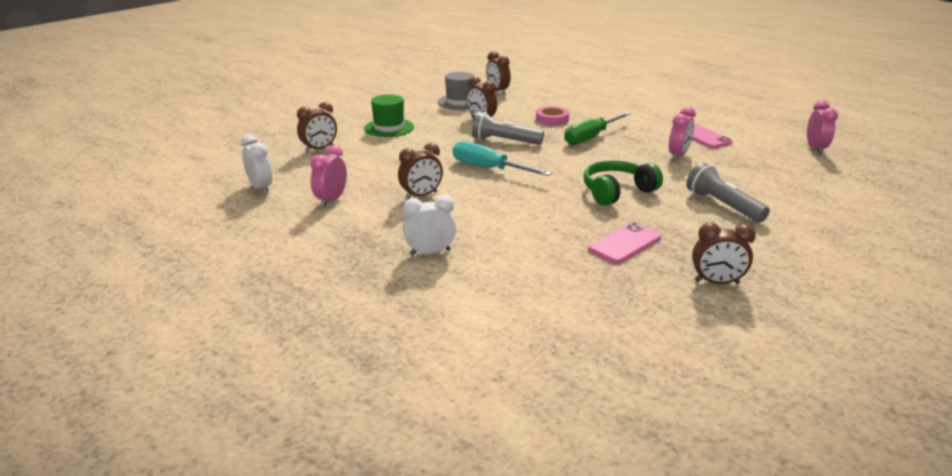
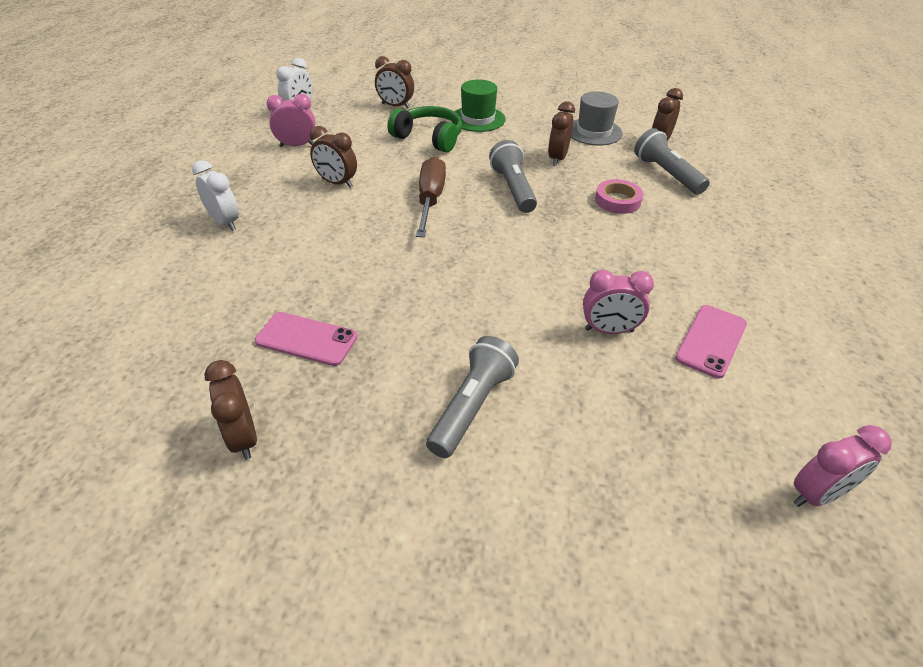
camera: 60 degrees right, 15 degrees up
(488, 169) = (430, 200): turquoise screwdriver -> brown screwdriver
(536, 100) = (666, 174): none -> grey flashlight
(590, 138) = (590, 243): green screwdriver -> none
(617, 192) = (442, 302): green headphones -> green headphones (429, 138)

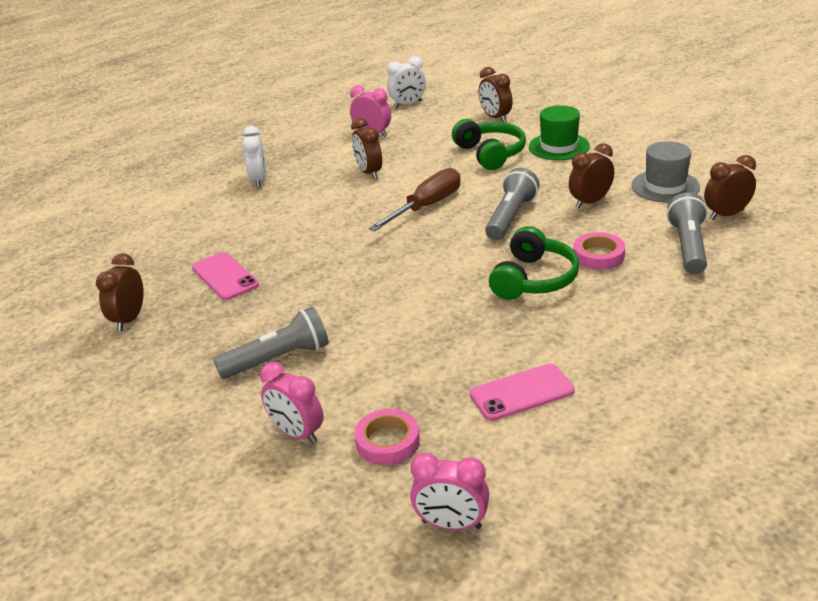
camera: 40 degrees right, 10 degrees down
(596, 237) = (533, 279): none -> green headphones
(609, 330) = (444, 351): pink clock -> pink clock (297, 433)
(672, 442) = (387, 442): none -> pink tape

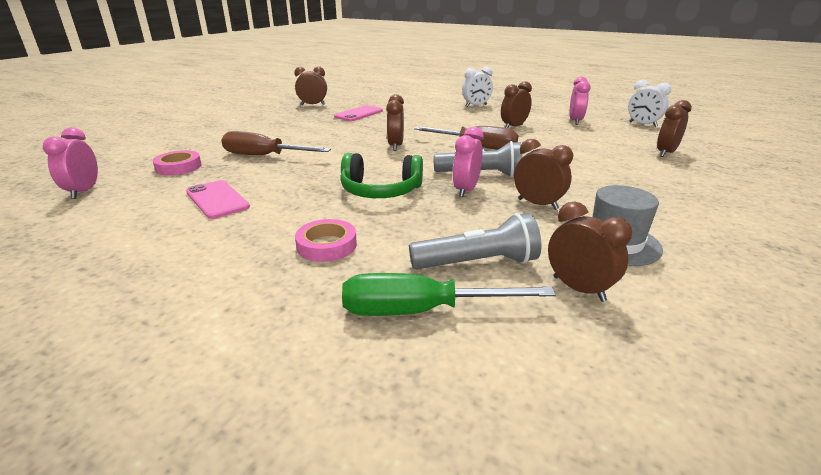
camera: 70 degrees right, 5 degrees down
(278, 359) = (272, 134): grey flashlight -> none
(297, 433) = (198, 146): pink clock -> pink clock (466, 190)
(379, 363) = (264, 156): none -> brown screwdriver
(394, 258) = (395, 146): none -> brown clock
(490, 154) = (590, 157): green headphones -> none
(559, 146) = (642, 182): green hat -> none
(598, 255) = (433, 215): pink tape -> pink tape (327, 245)
(751, 278) = (420, 311): none -> green screwdriver

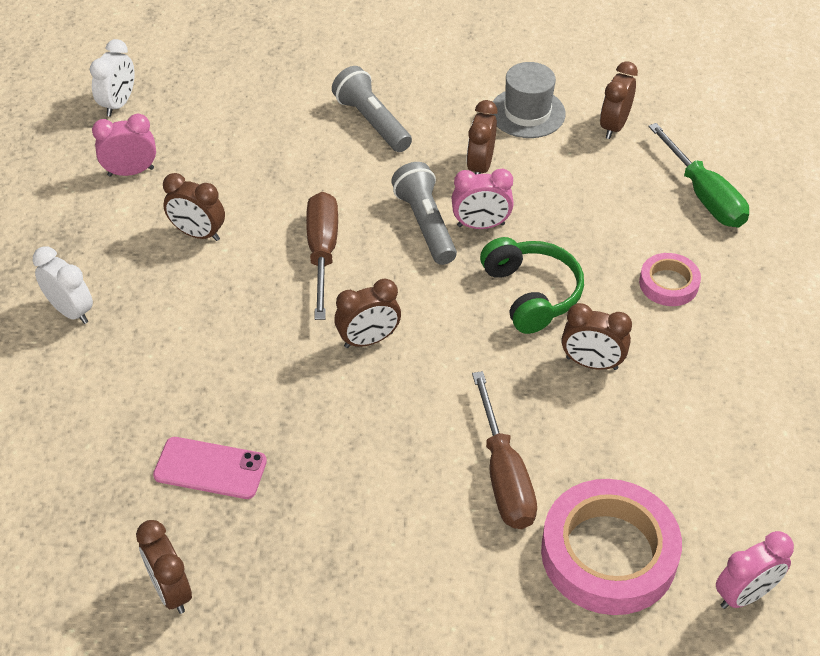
camera: 115 degrees left, 20 degrees up
(178, 167) = (608, 553): pink tape -> pink tape, size x1.94
(217, 199) = (657, 429): pink phone -> none
(477, 263) = (621, 182): grey flashlight -> grey flashlight (372, 122)
(666, 153) = (252, 84): brown clock -> brown clock (591, 363)

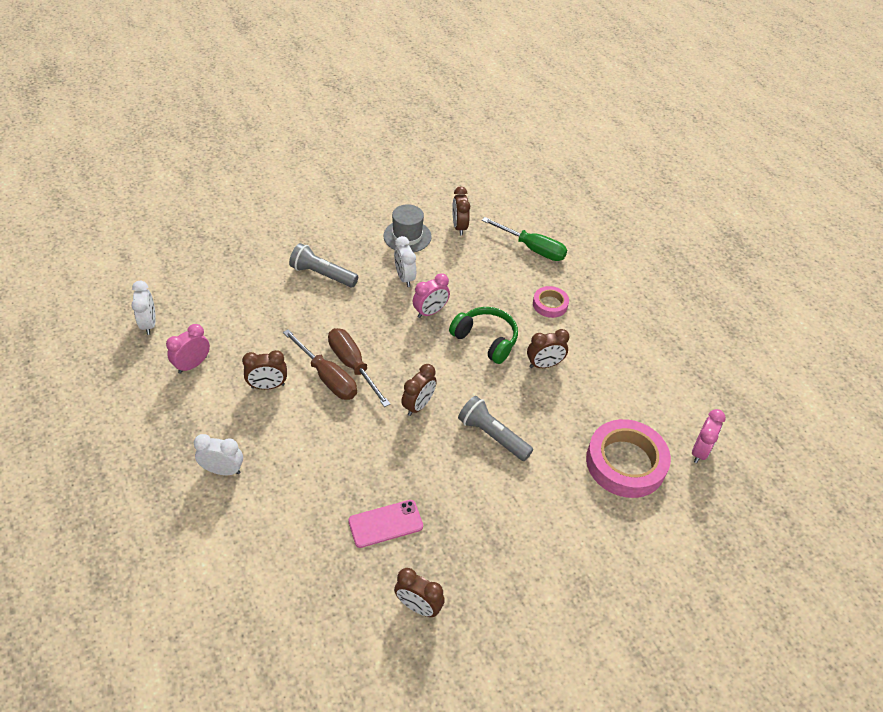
camera: 35 degrees left, 0 degrees up
(425, 224) = (399, 324): grey flashlight -> grey flashlight (492, 435)
(480, 166) = (404, 278): brown clock -> white clock
(504, 475) = (546, 447): brown screwdriver -> brown screwdriver (327, 377)

